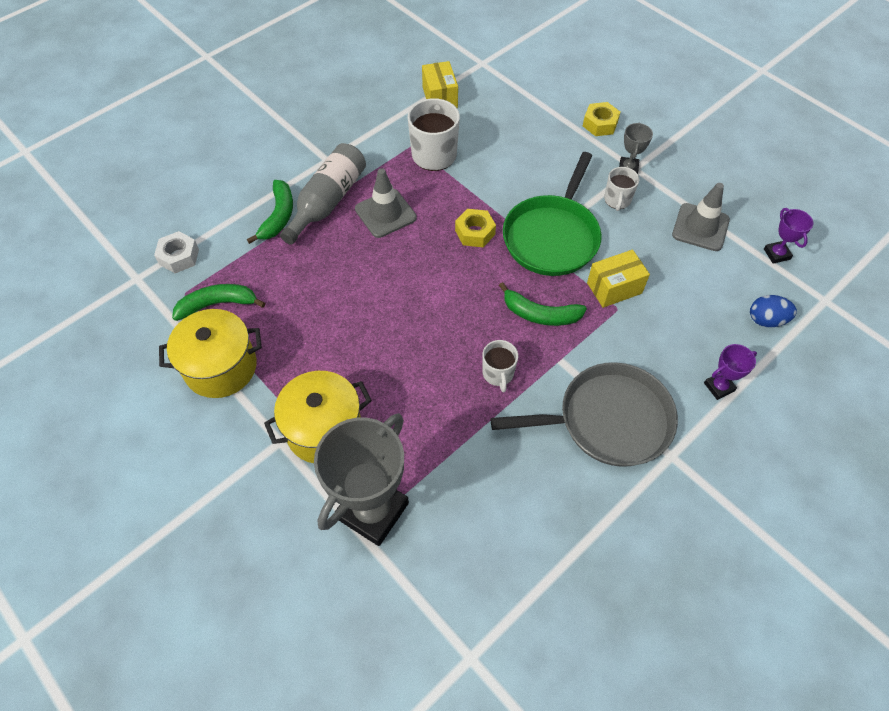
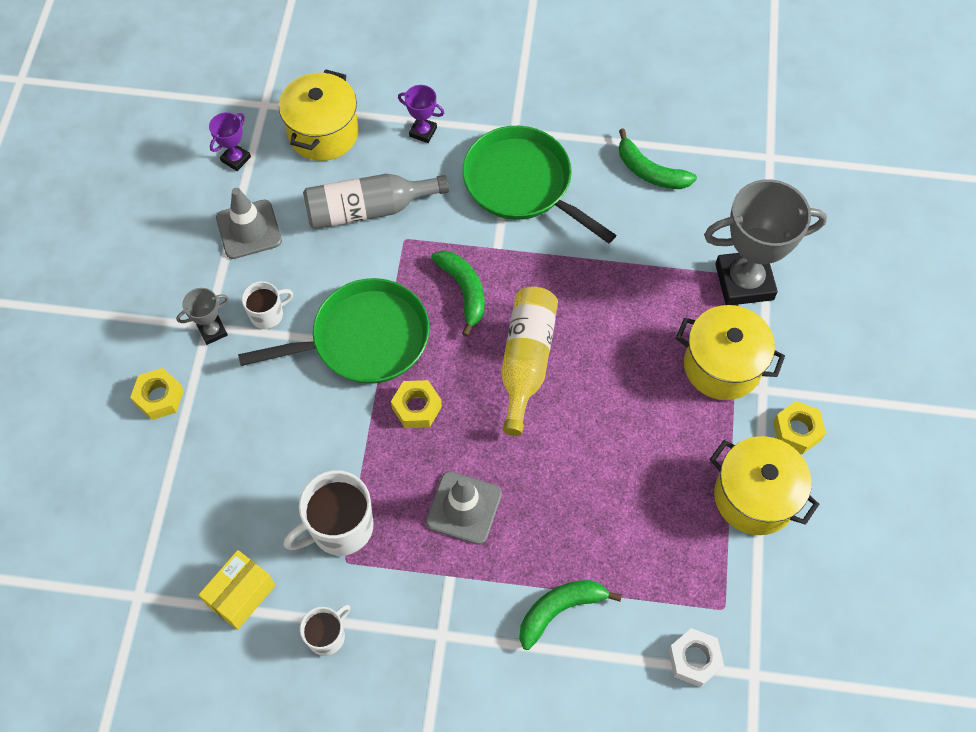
camera: 130 degrees left, 5 degrees up
(217, 304) = (704, 564): green banana -> green banana (650, 171)
(229, 435) = (797, 430): none -> yellow nut
(328, 201) = (497, 578): grey bottle -> grey bottle (368, 209)
(450, 312) = (526, 361): none -> yellow bottle
(498, 374) = (552, 282): white mug -> white mug (327, 636)
(608, 420) = (522, 184): grey pan -> green pan
(614, 288) = (384, 254): yellow box -> none
(766, 320) = (323, 133): blue egg -> yellow pot

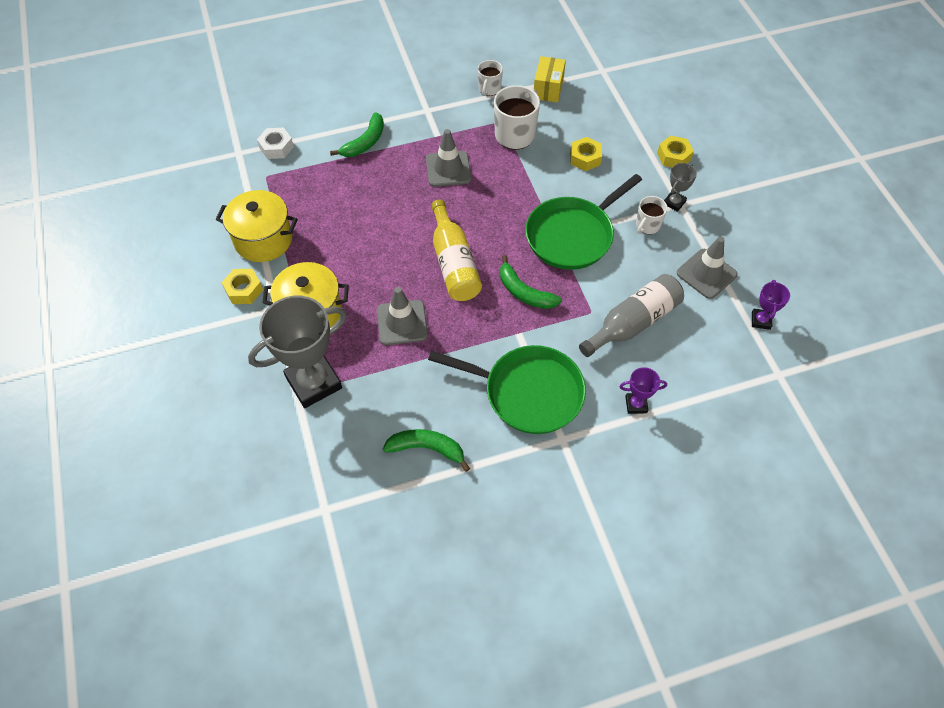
camera: 155 degrees right, 5 degrees down
(323, 133) = (713, 369): yellow pot -> none
(417, 407) = (510, 209): yellow nut -> yellow nut (585, 158)
(620, 311) = (402, 323): none -> grey traffic cone

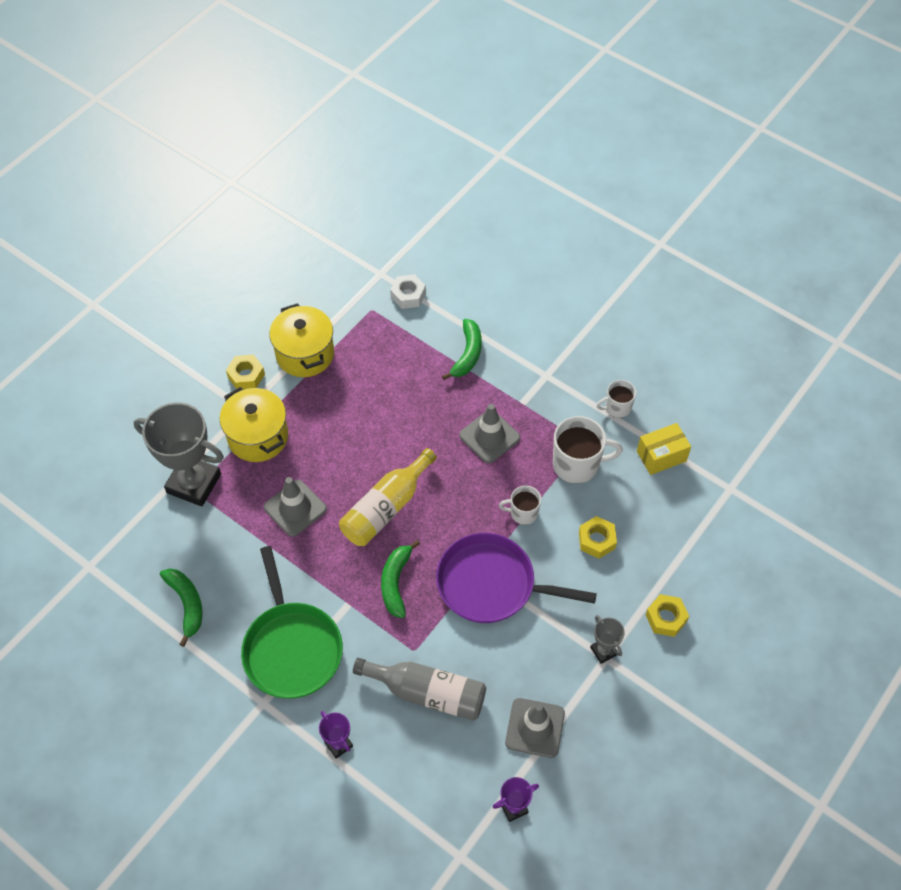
camera: 55 degrees right, 0 degrees up
(365, 142) = (467, 354): green banana -> green banana turned 75 degrees counterclockwise
(572, 235) = (491, 584): green pan -> purple pan
(647, 225) = (554, 642): white mug -> white mug (523, 513)
(674, 202) = (603, 651): grey trophy -> grey trophy turned 60 degrees clockwise

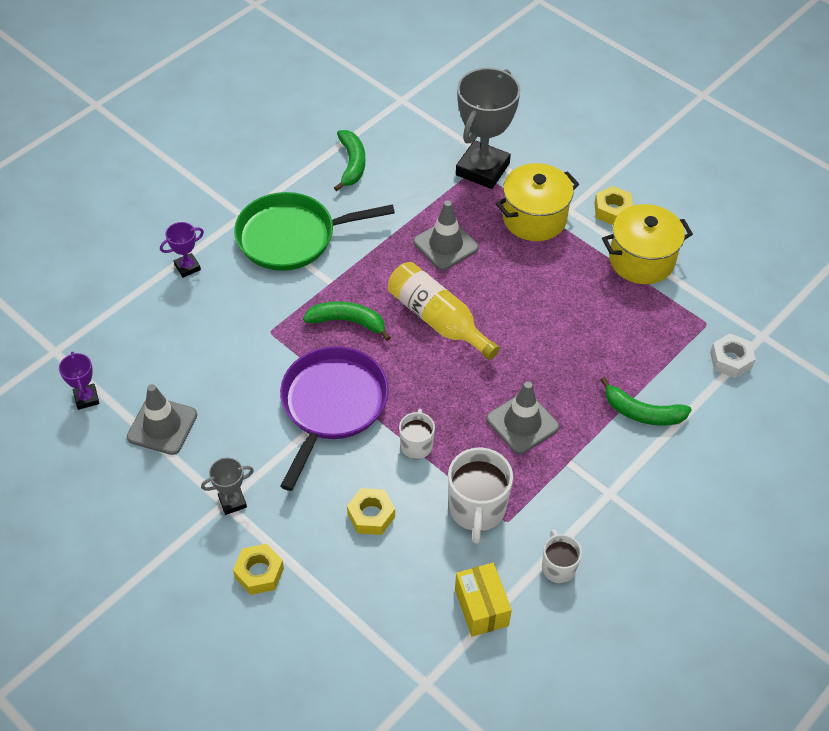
camera: 95 degrees right, 5 degrees down
(186, 604) = (352, 164): green banana -> green banana turned 75 degrees counterclockwise
(428, 693) = (221, 339): grey bottle -> none

